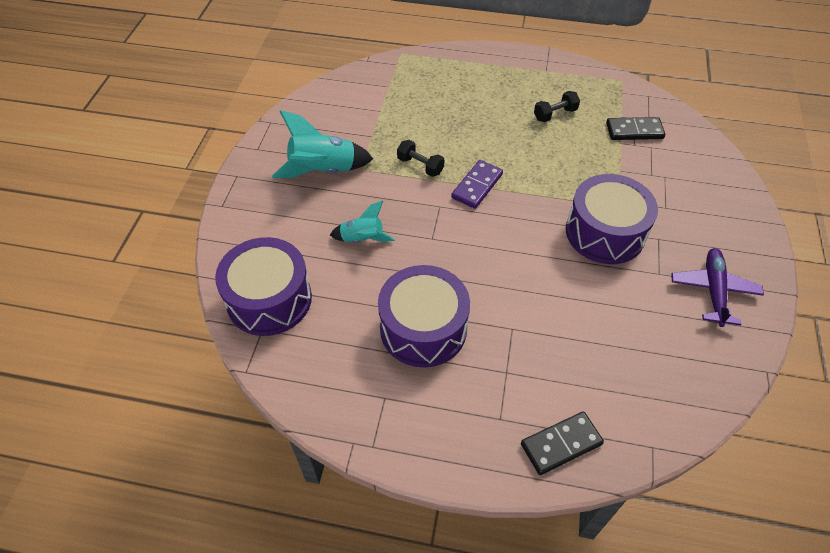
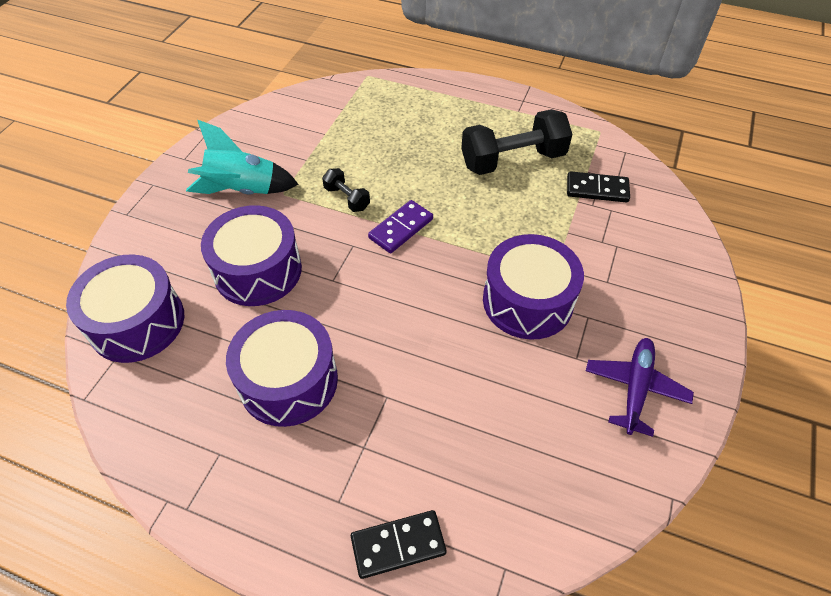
camera: 10 degrees right, 0 degrees up
(362, 239) = (258, 270): turquoise rocket -> purple drum
(555, 114) = (512, 160): black dumbbell -> black dumbbell, size x2.06

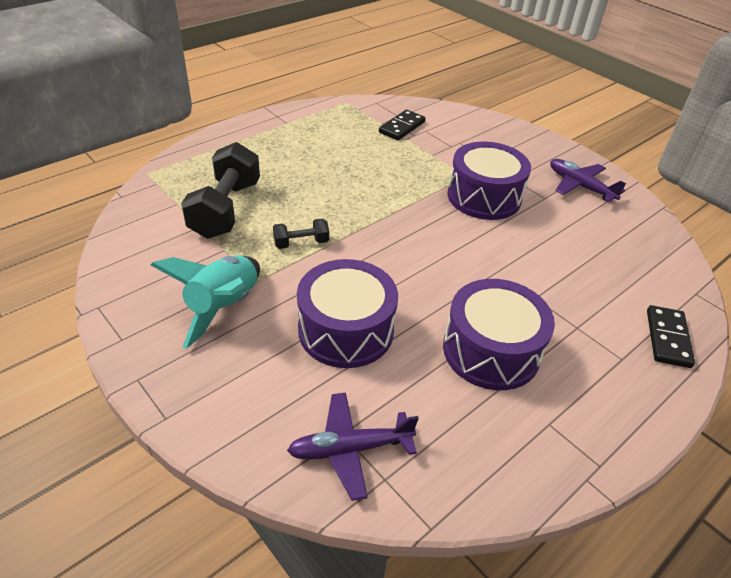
camera: 65 degrees left, 10 degrees down
(137, 322) = (350, 449): purple drum -> purple plane
(401, 228) = (364, 226): purple domino -> none
(512, 160) = (339, 146): black dumbbell -> black dumbbell (226, 209)

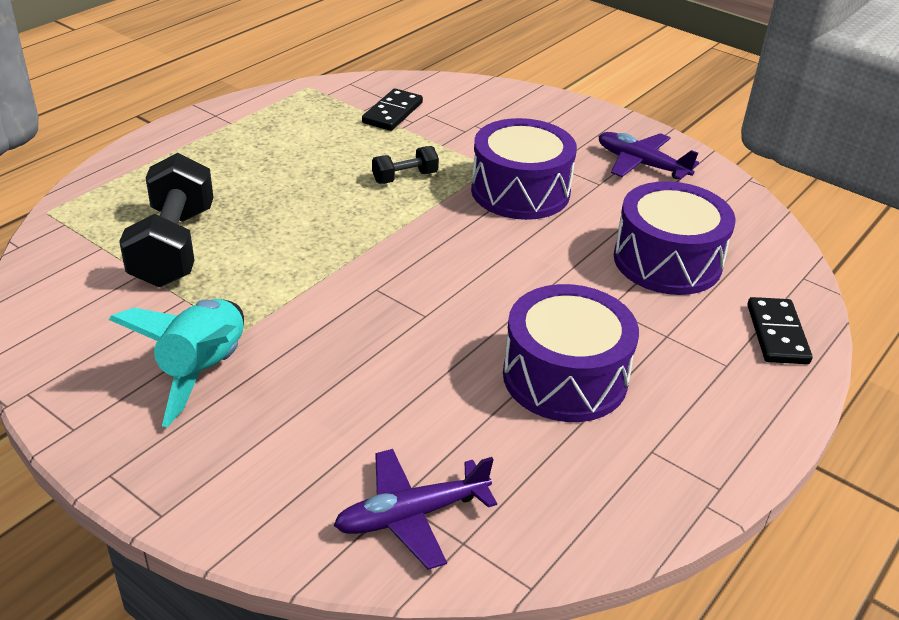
camera: 10 degrees left, 5 degrees down
(301, 243) = (289, 278): black dumbbell -> black dumbbell (405, 177)
(346, 330) = (374, 377): purple drum -> purple drum (667, 261)

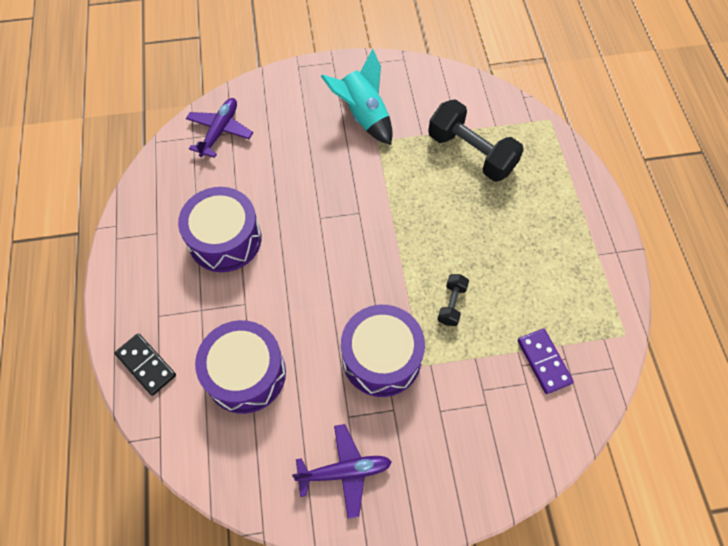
camera: 135 degrees right, 25 degrees up
(392, 113) = (544, 361): black domino -> purple domino

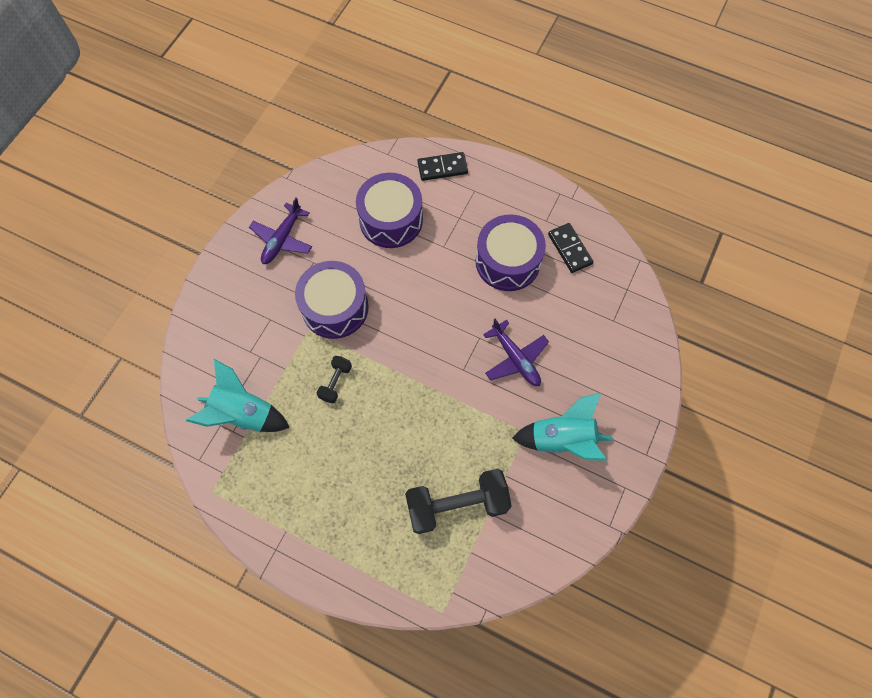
camera: 125 degrees right, 5 degrees up
(177, 198) = (570, 249): none -> black domino
(220, 131) = (620, 313): purple plane -> purple plane (515, 359)
(451, 304) = (335, 382): black dumbbell -> black dumbbell turned 60 degrees clockwise
(544, 361) = (243, 414): purple domino -> turquoise rocket

